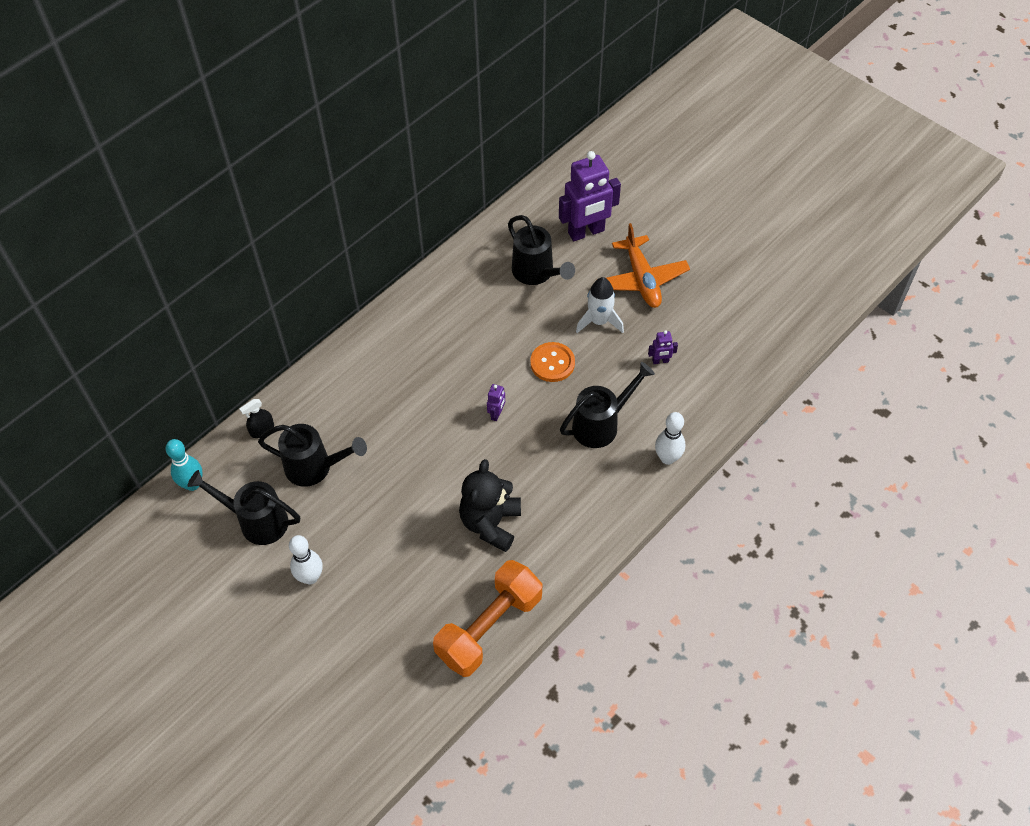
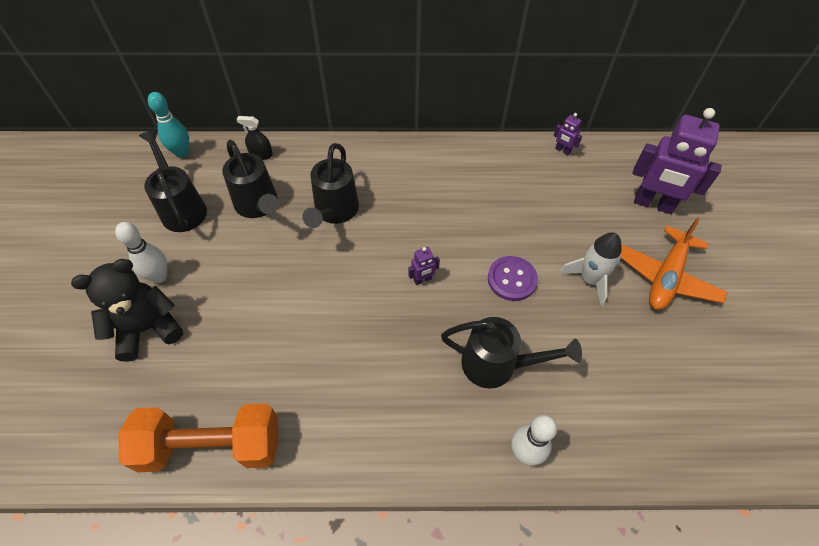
camera: 45 degrees right, 0 degrees up
(490, 523) = (316, 360): black teddy bear -> black teddy bear (147, 328)
(536, 273) = (575, 203): black watering can -> black watering can (334, 212)
(552, 363) = (512, 279): orange button -> purple button
(660, 361) = (611, 359): purple robot -> purple robot (562, 150)

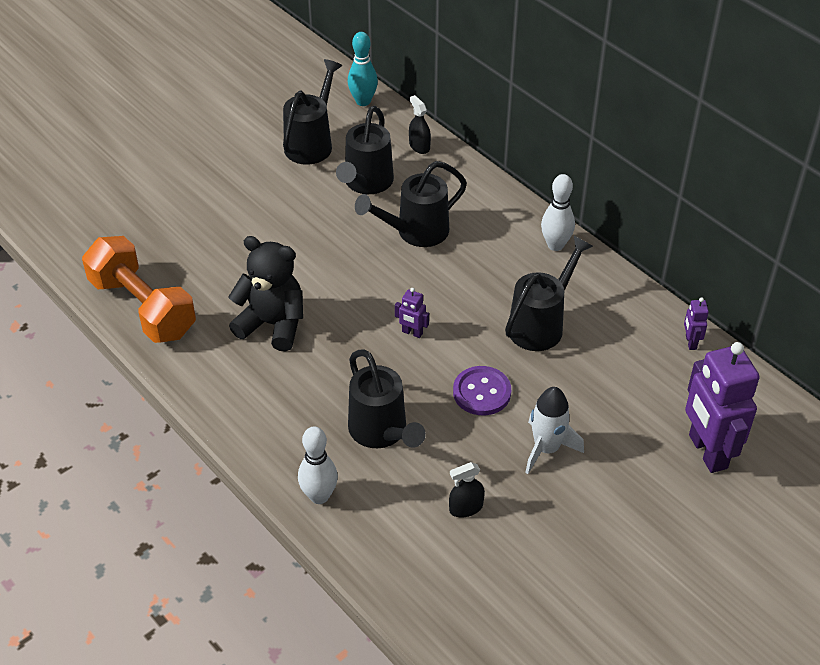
camera: 50 degrees right, 10 degrees down
(147, 328) = (192, 206): black teddy bear -> black teddy bear (273, 324)
(159, 276) = (239, 179): white bowling pin -> white bowling pin (555, 245)
(482, 207) = (541, 325): none -> black watering can
(606, 362) = (466, 508): none -> black spray bottle
(666, 277) = (620, 507): orange plane -> none

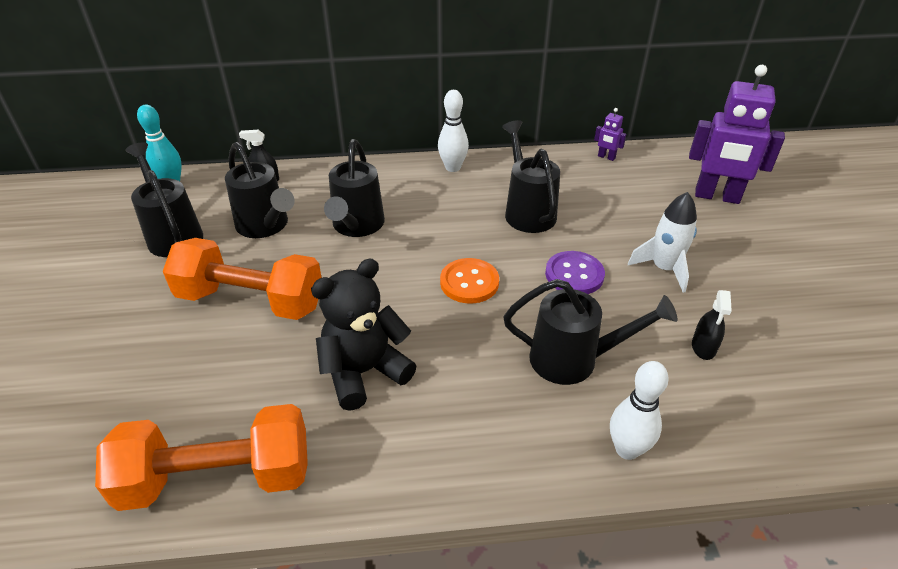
camera: 55 degrees left, 5 degrees down
(286, 227) = (251, 300): none -> orange dumbbell
(412, 333) = (469, 282): purple robot -> orange button

